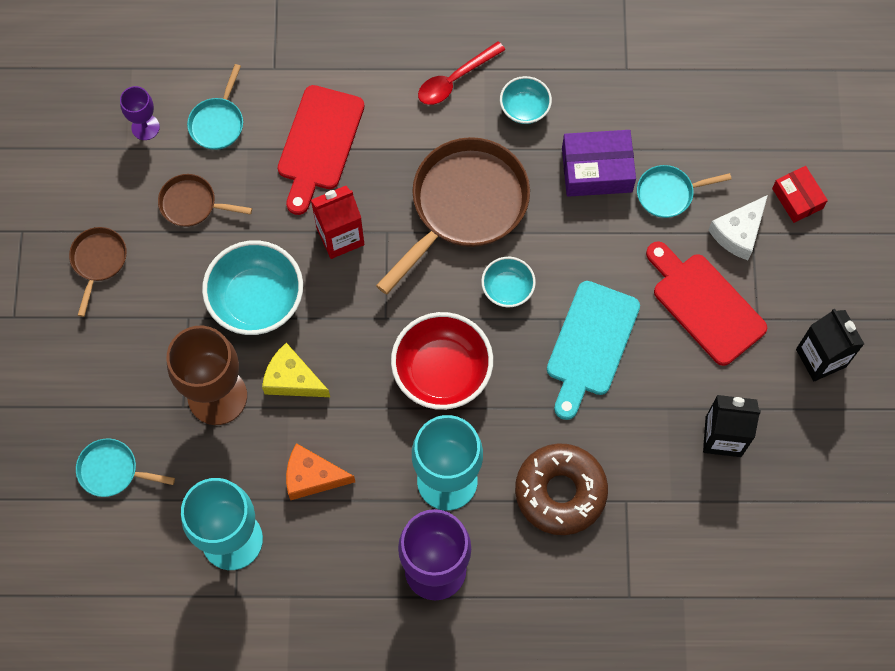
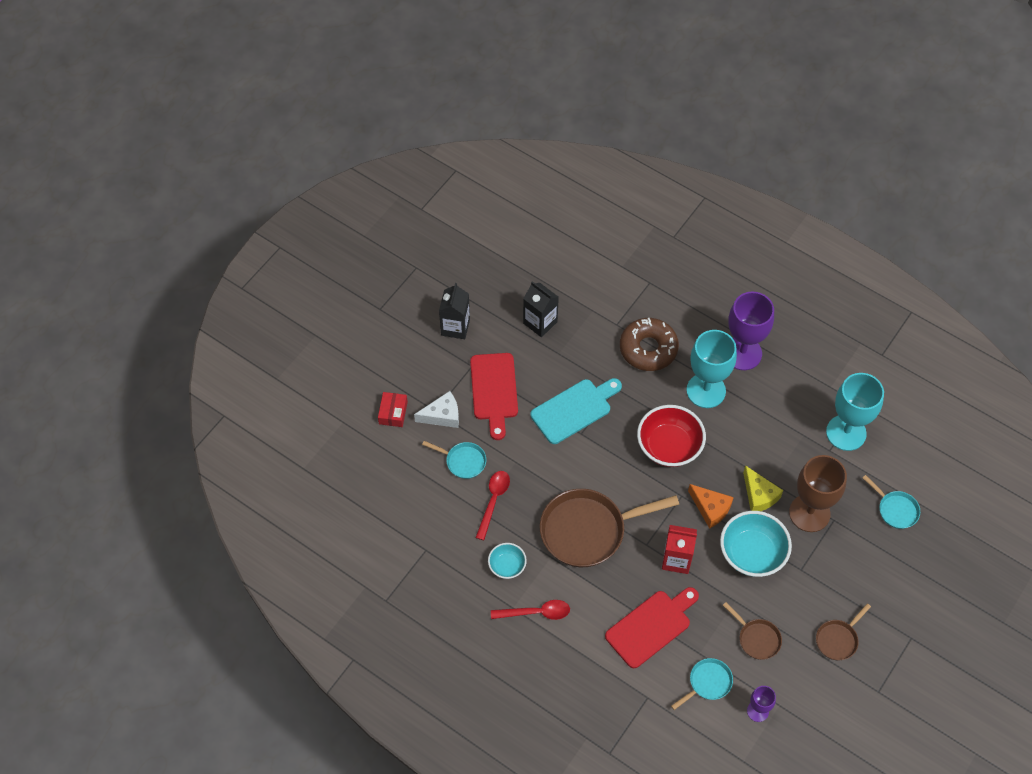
camera: 145 degrees left, 10 degrees down
(312, 477) = (780, 437): orange cheese -> orange cheese (710, 508)
(507, 289) = (598, 467): turquoise bowl -> none
(597, 170) = (493, 501): purple box -> red spoon

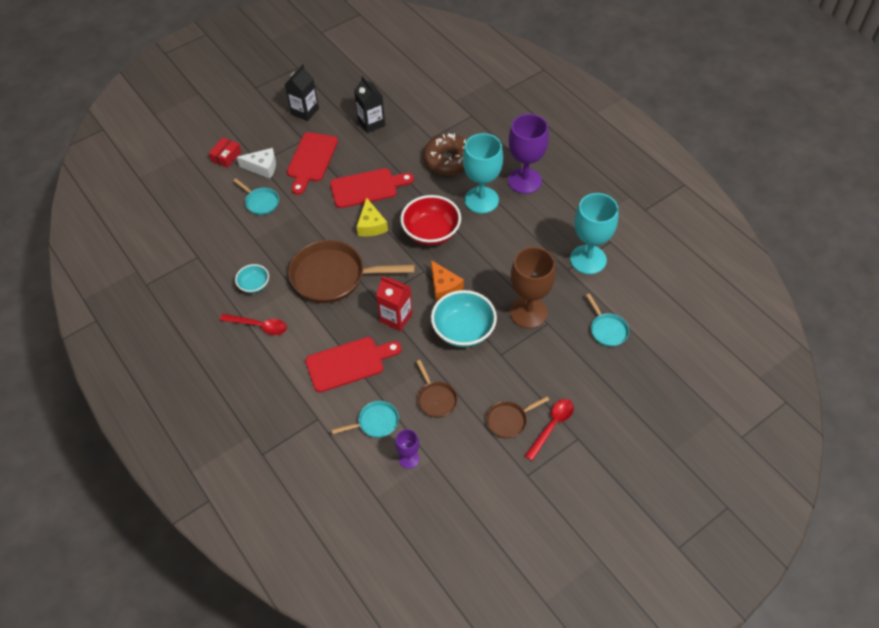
camera: 20 degrees right, 5 degrees down
(493, 501) = (269, 236): red spoon -> red spoon (552, 426)
(574, 409) = (367, 188): turquoise cutting board -> red cutting board
(759, 495) = (490, 287): yellow cheese -> yellow cheese (371, 225)

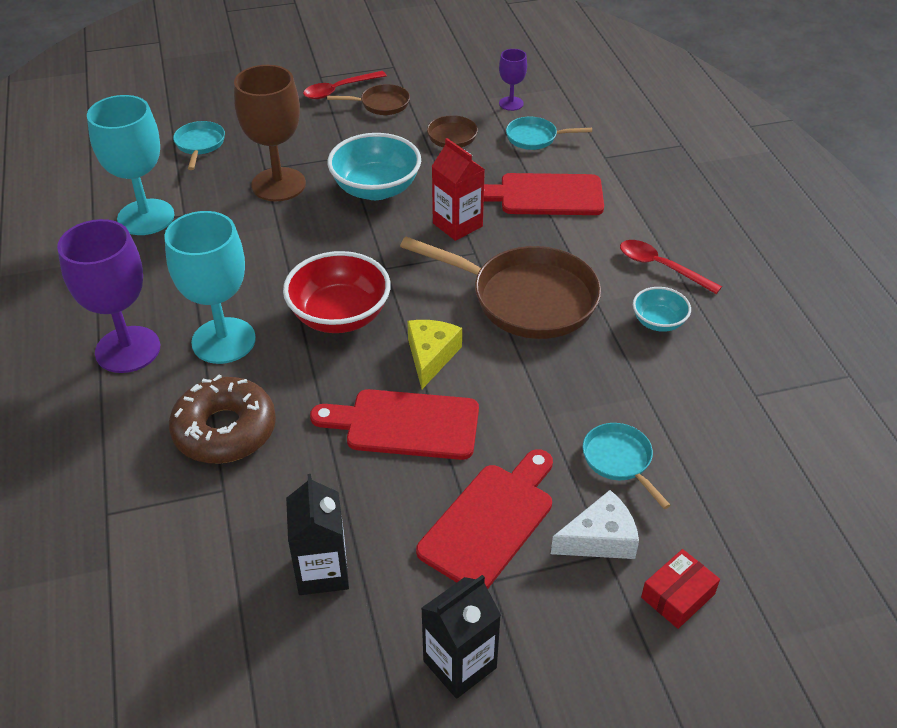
camera: 160 degrees left, 10 degrees down
(262, 167) = (600, 539): white cheese -> white cheese turned 135 degrees clockwise
(444, 287) = (369, 241): orange cheese -> none

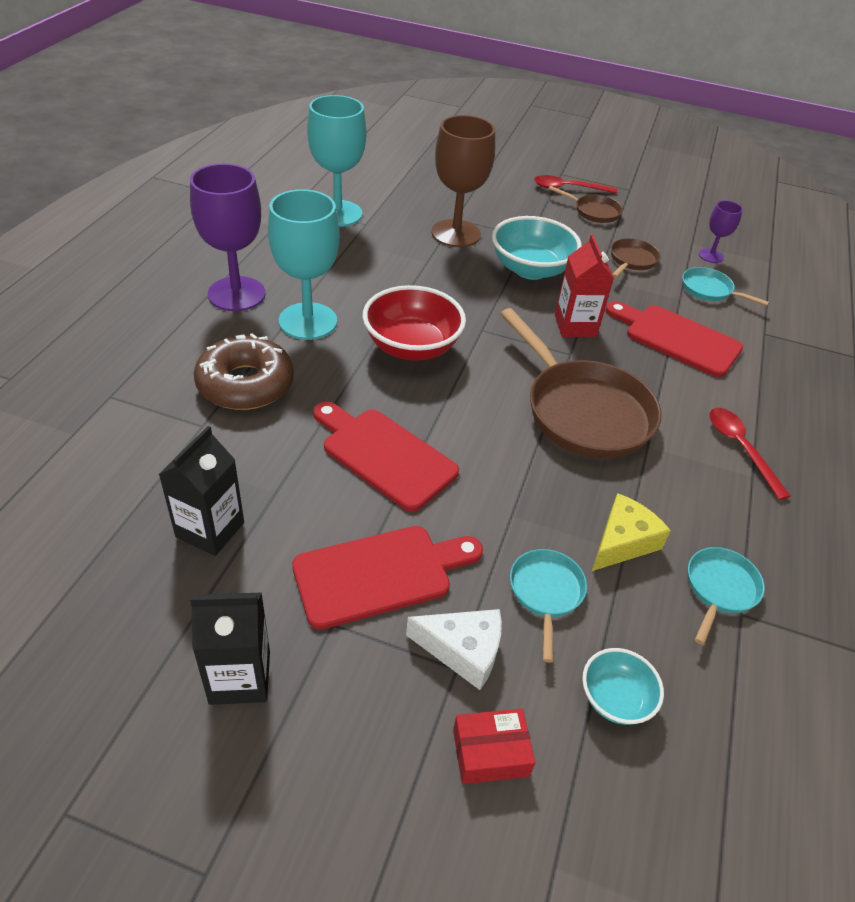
camera: 30 degrees right, 0 degrees up
(200, 145) = (424, 183): turquoise pan -> turquoise pan (720, 589)
(431, 356) = (456, 414): yellow cheese -> yellow cheese (623, 542)
(658, 322) = (695, 494): turquoise bowl -> turquoise bowl (615, 698)

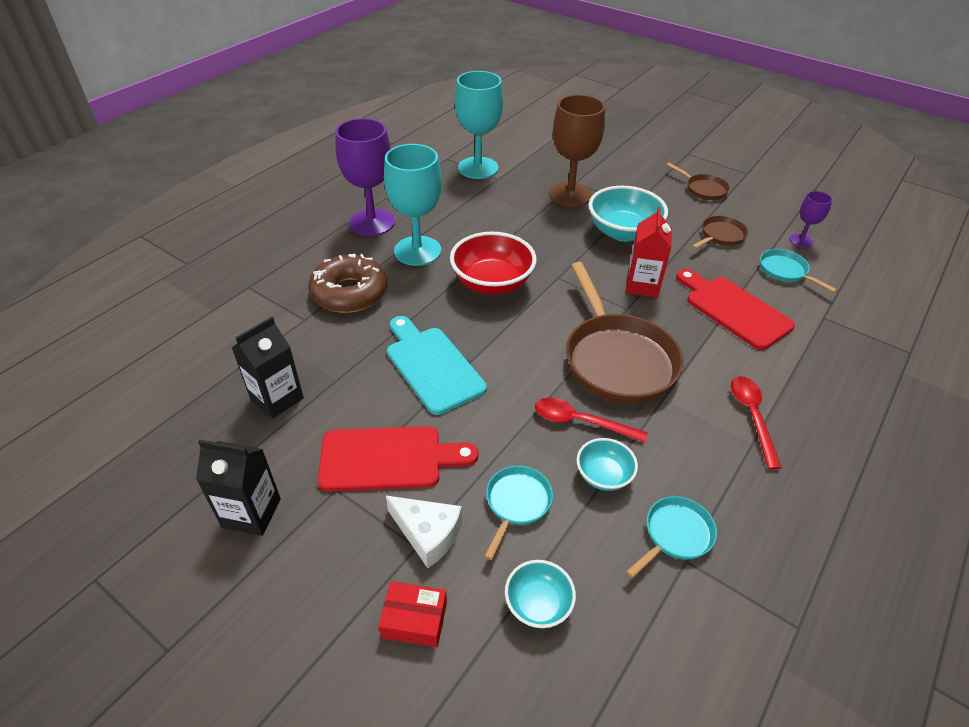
camera: 20 degrees right, 0 degrees up
(384, 455) = (432, 366): red cutting board -> turquoise cutting board
(568, 188) = (688, 166): red spoon -> red spoon (580, 422)
(623, 542) = (603, 475): yellow cheese -> turquoise bowl

